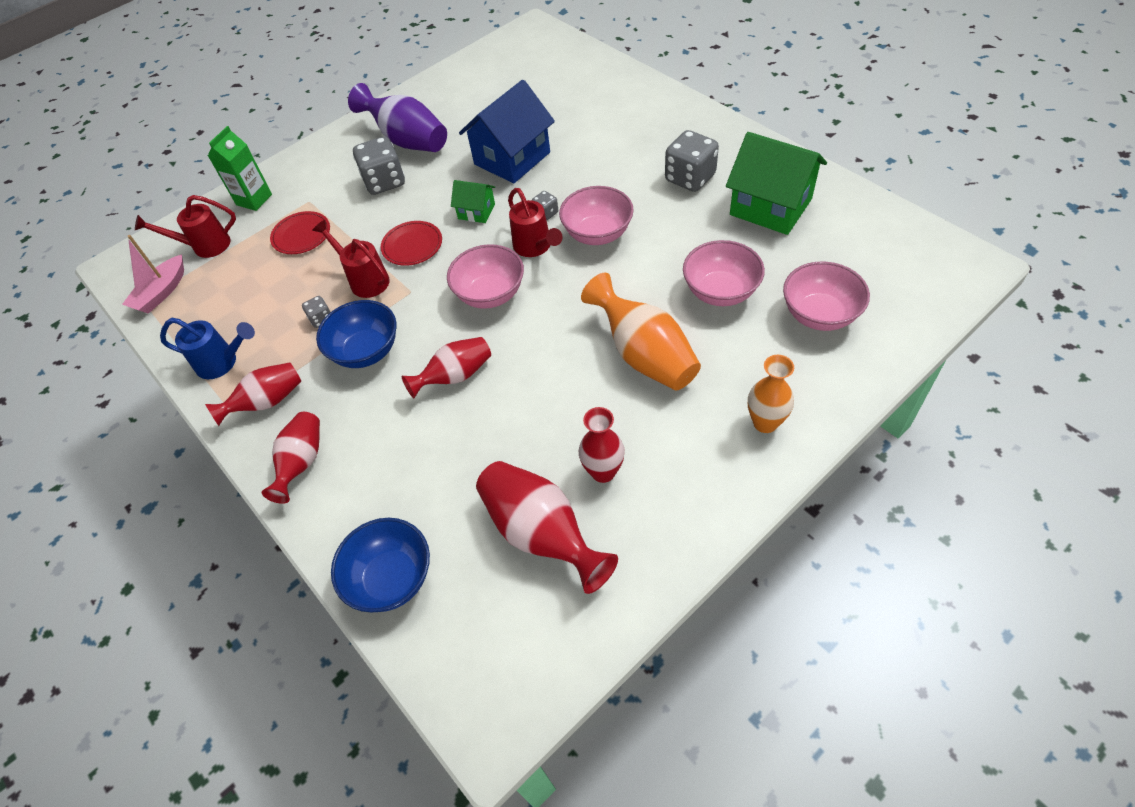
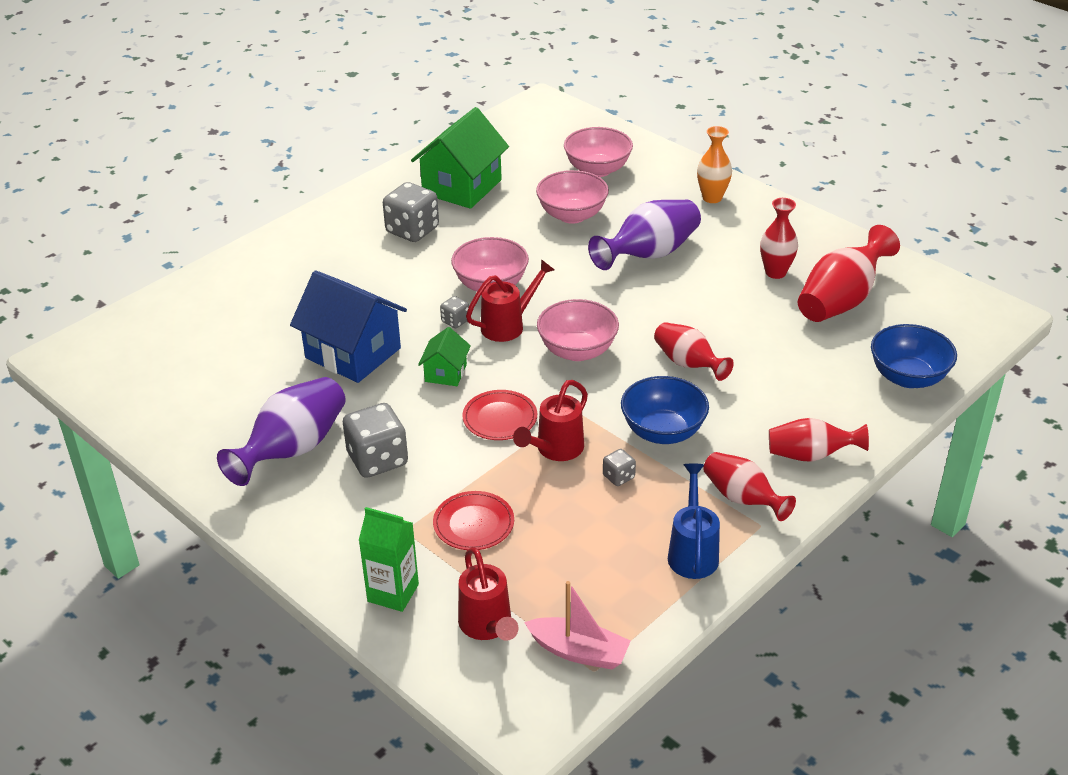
camera: 100 degrees left, 15 degrees down
(644, 355) = (649, 254): orange vase -> purple vase

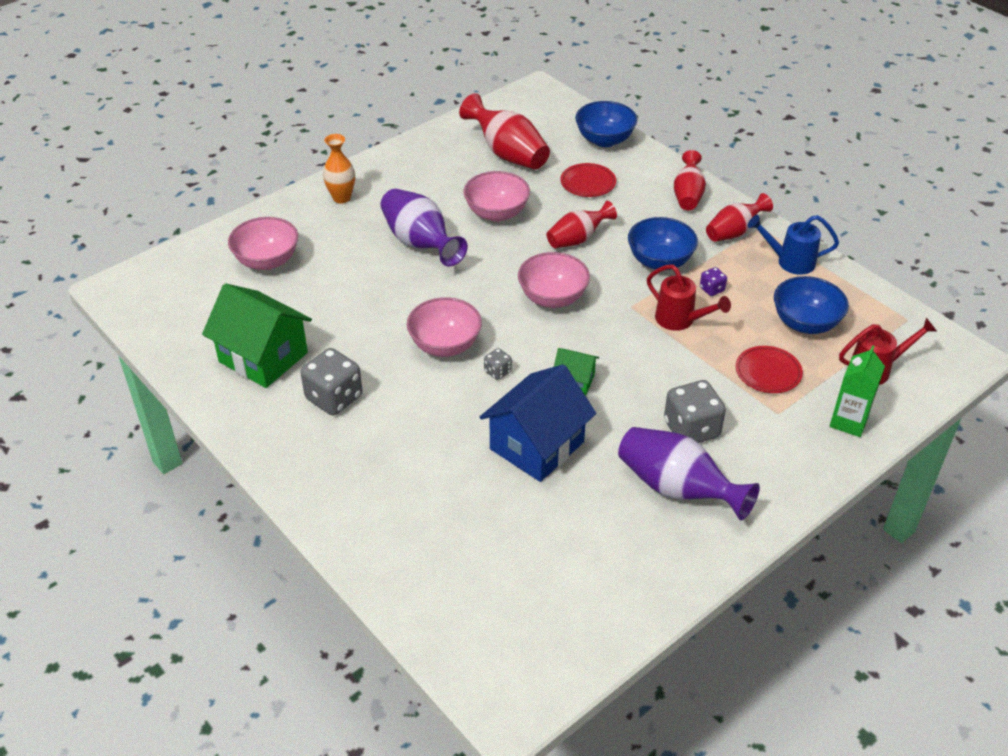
camera: 85 degrees left, 5 degrees up
(500, 418) = (639, 350): red plate -> red plate (588, 183)
(508, 325) = (509, 337): red watering can -> none
(568, 562) = (805, 323): none -> blue bowl
(572, 215) = (342, 284): pink bowl -> pink bowl (496, 213)
(579, 651) = (892, 325): pink boat -> none
(618, 477) = (712, 289): grey dice -> purple dice
(775, 272) = (463, 179): red vase -> none

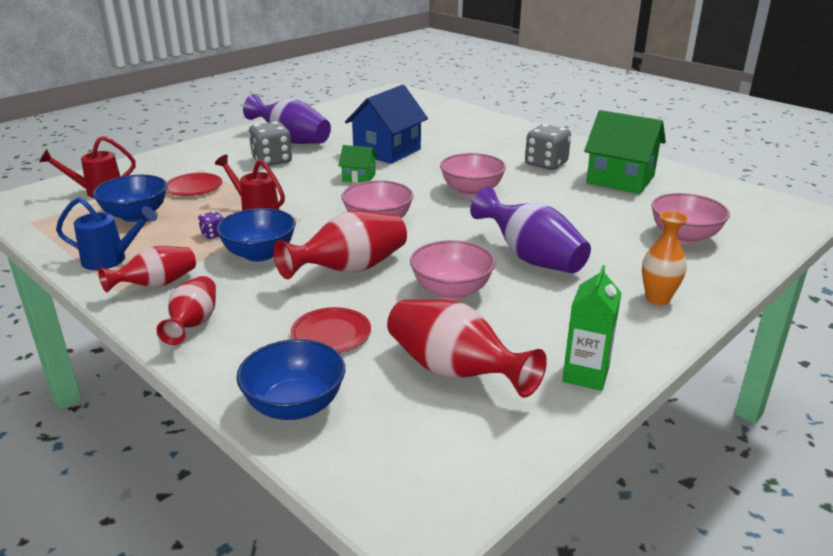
camera: 175 degrees right, 15 degrees down
(497, 372) = (422, 179): grey dice -> none
(577, 239) = (350, 269): red vase -> red vase, size x1.55
(848, 422) = (148, 167): green carton -> green carton (585, 375)

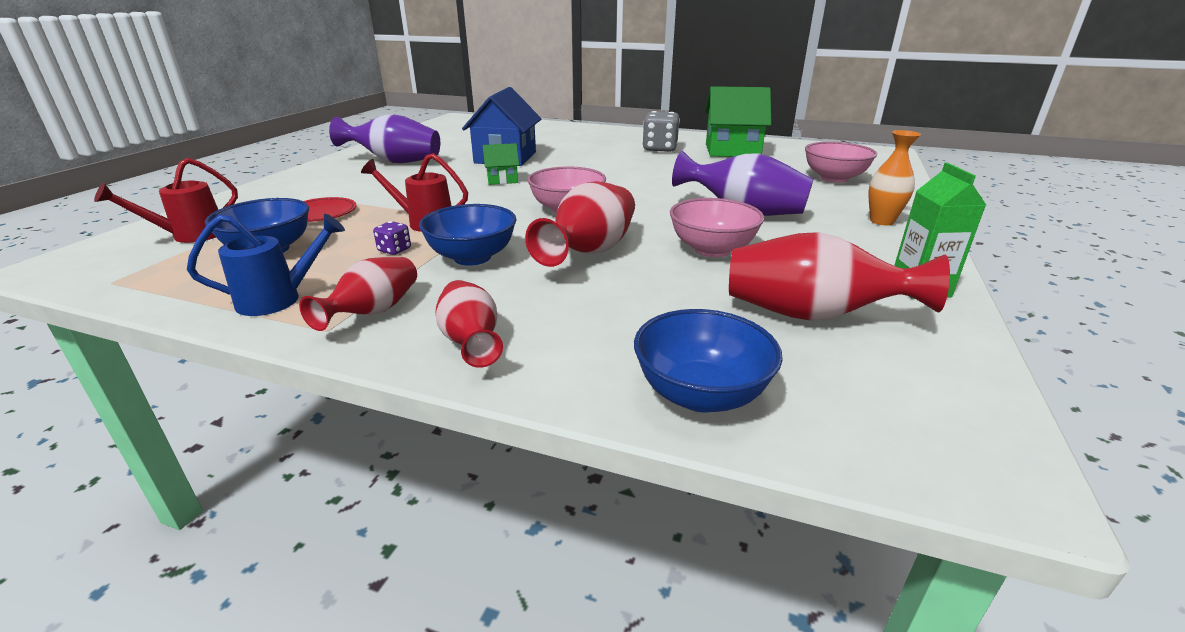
camera: 25 degrees left, 0 degrees up
(272, 161) = (391, 179): grey dice -> none
(331, 334) = (646, 312): red plate -> none
(471, 191) = (623, 174): pink bowl -> none

